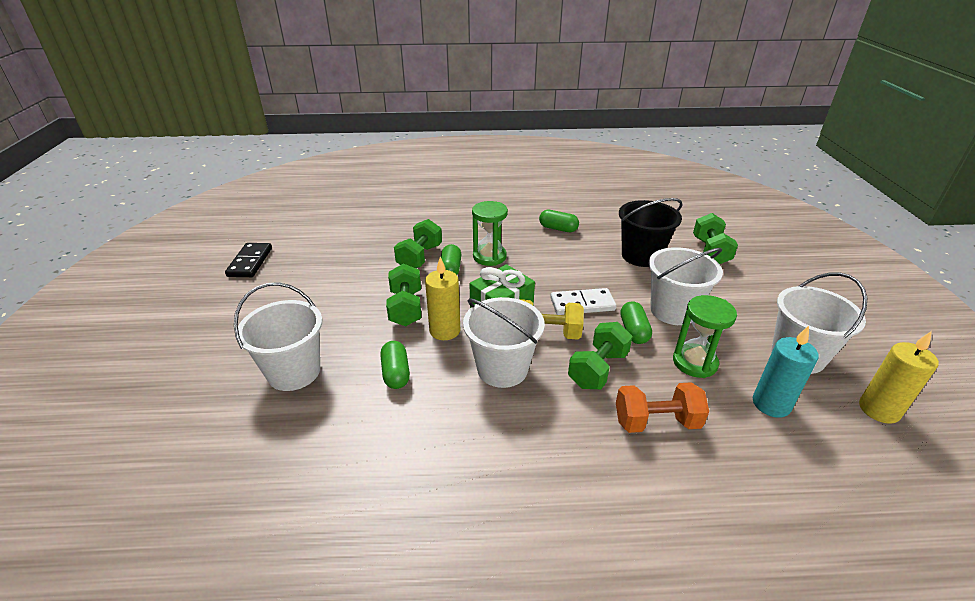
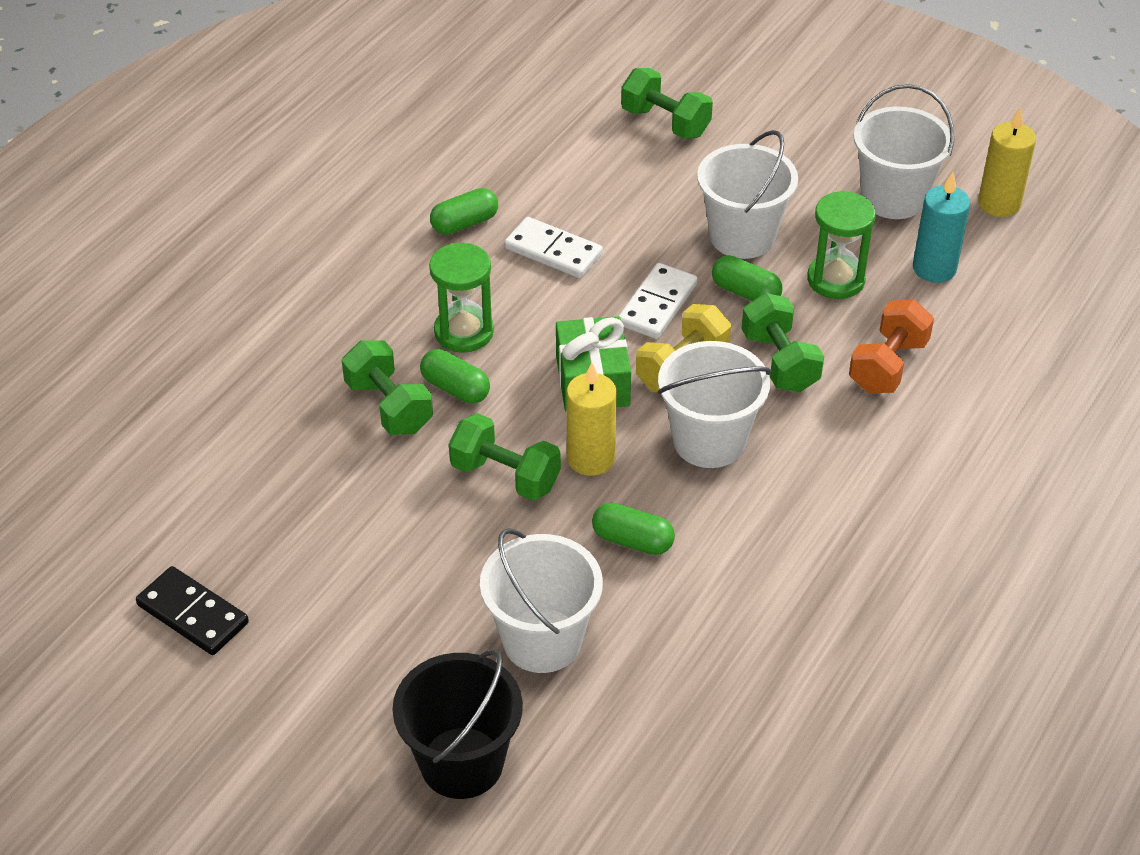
camera: 55 degrees left, 10 degrees up
(574, 258) = (553, 251): none -> white domino
(641, 256) = (612, 188): black bucket -> black bucket (462, 763)

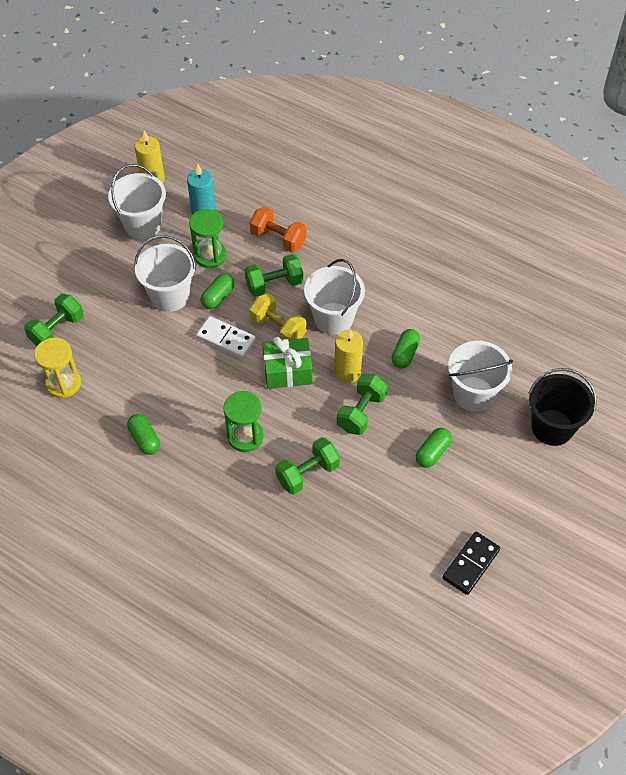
camera: 90 degrees left, 10 degrees up
(455, 388) = (293, 439): green capsule -> green capsule (432, 452)
(553, 251) = (175, 390): white domino -> none
(567, 136) = (63, 383): none -> yellow hourglass

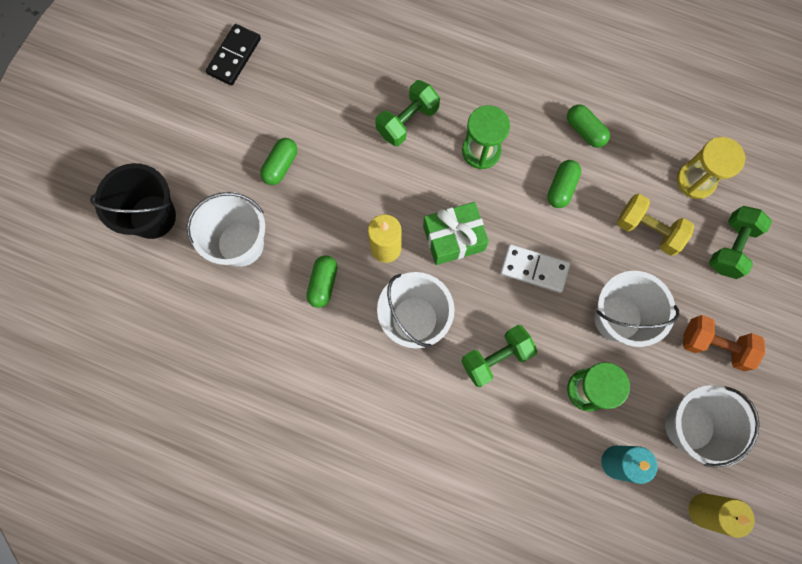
camera: 170 degrees right, 20 degrees up
(218, 297) = (560, 327): green capsule -> green capsule (561, 188)
(278, 239) = (508, 433): orange dumbbell -> orange dumbbell (714, 345)
(278, 328) = (477, 293): yellow dumbbell -> yellow dumbbell (648, 230)
(361, 412) = (362, 200): green dumbbell -> none

